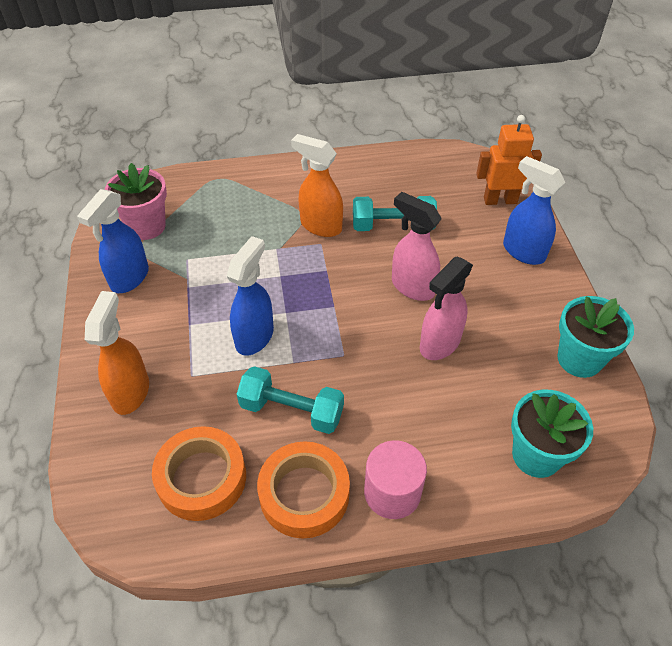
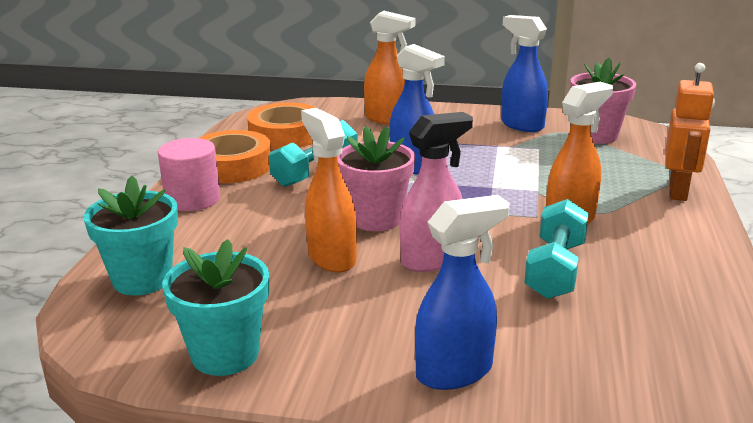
camera: 110 degrees right, 25 degrees down
(367, 335) = (376, 219): none -> pink flower pot
(439, 344) = (331, 258): pink spray bottle -> orange spray bottle
(500, 200) = (594, 387): orange robot -> orange robot (678, 191)

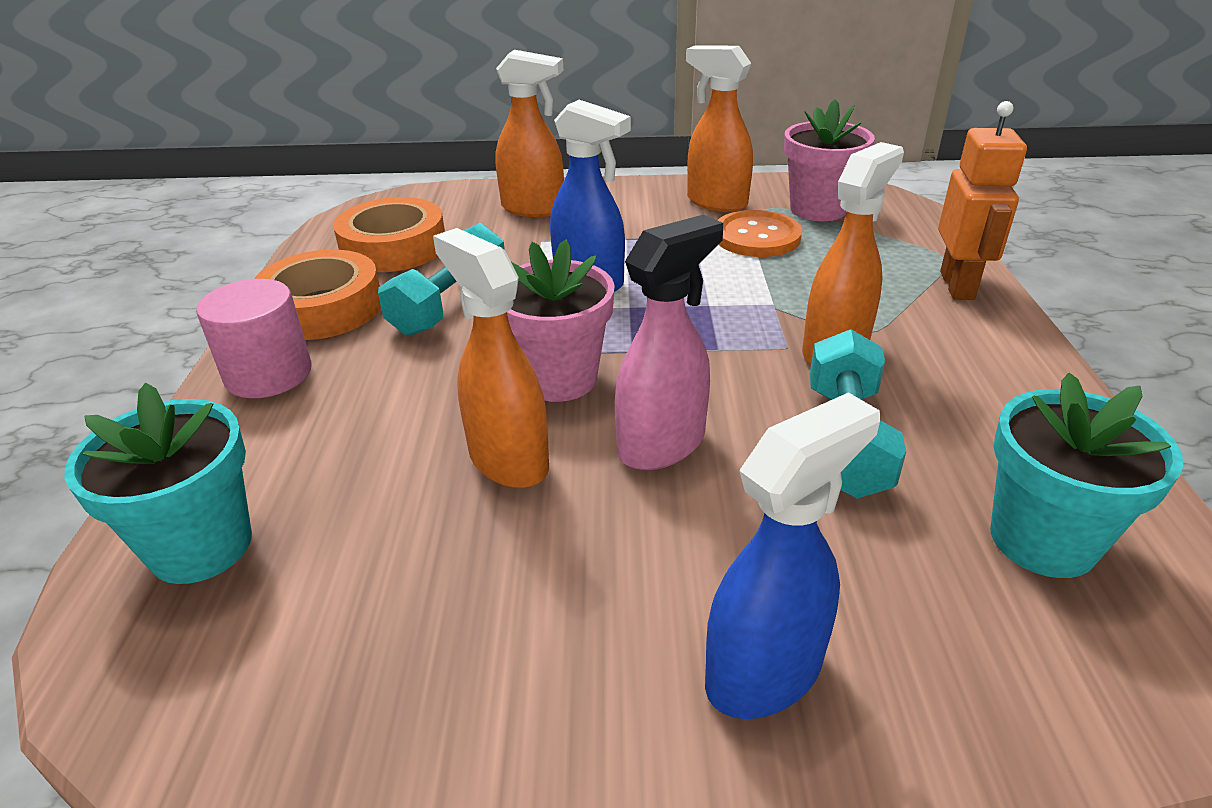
camera: 10 degrees left, 10 degrees up
(225, 354) = (368, 696): turquoise flower pot -> turquoise flower pot (1042, 540)
(521, 125) = (716, 202): blue spray bottle -> orange spray bottle
(543, 149) = (757, 237): none -> orange button

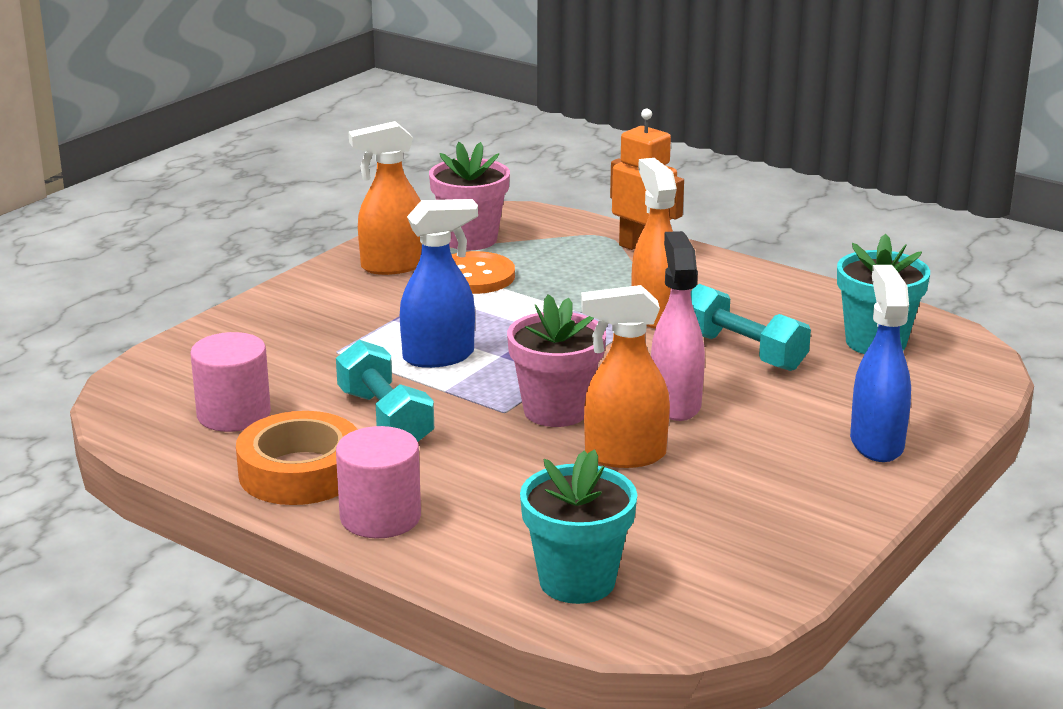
camera: 55 degrees left, 10 degrees down
(393, 247) = (234, 414): orange tape -> pink cylinder
(533, 209) = (268, 335): orange spray bottle -> none

